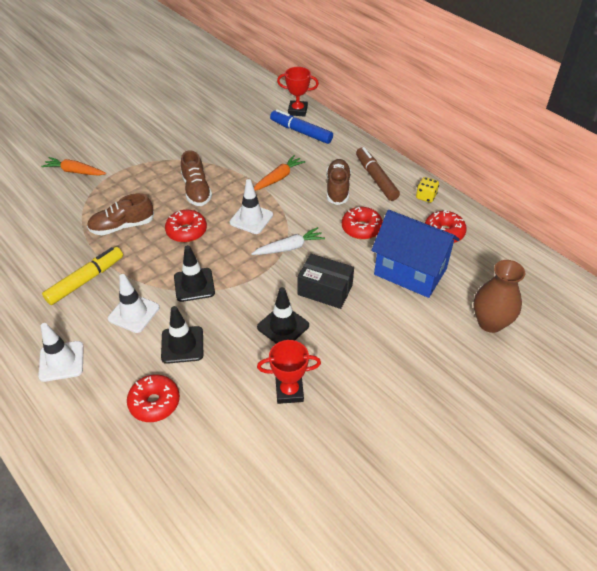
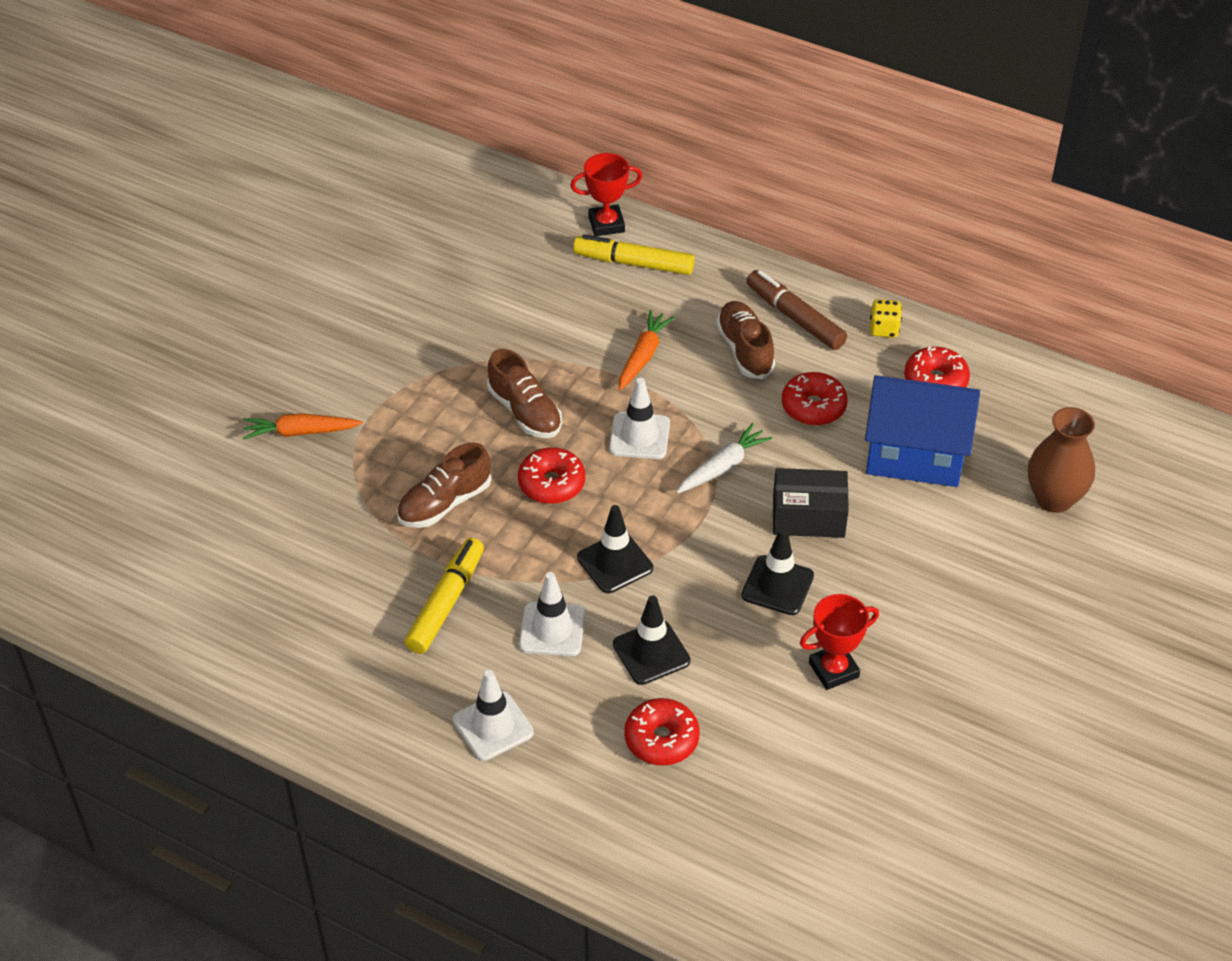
camera: 20 degrees left, 0 degrees up
(301, 132) = (634, 263): blue marker -> yellow marker

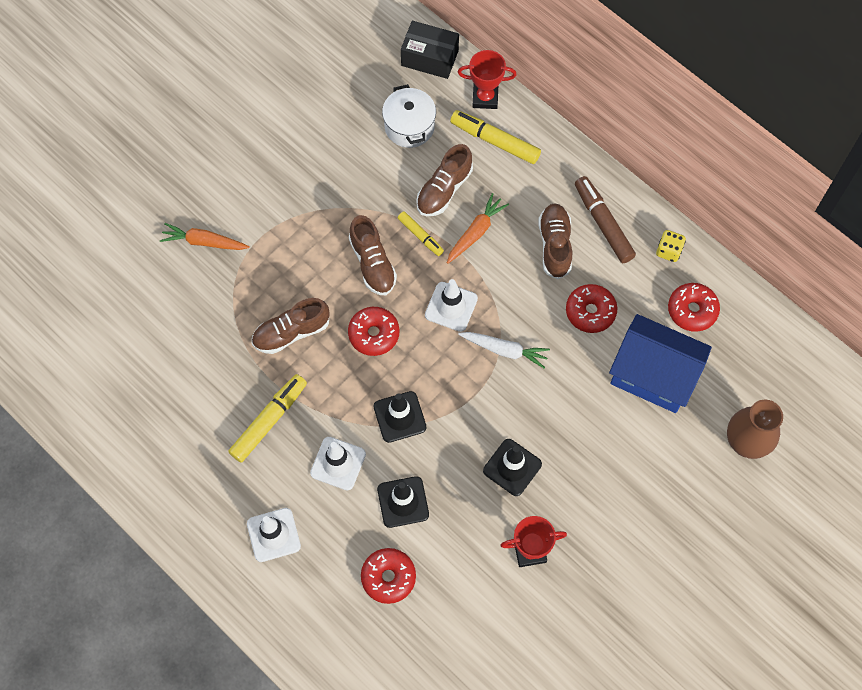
camera: 15 degrees right, 20 degrees up
(523, 268) = (409, 126): none -> white pot
(575, 373) = (420, 236): none -> yellow marker
(588, 321) = (444, 189): none -> brown shoe
(723, 467) = (505, 350): white carrot -> white carrot turned 45 degrees clockwise
(808, 516) = (554, 411): black box -> black box (429, 58)

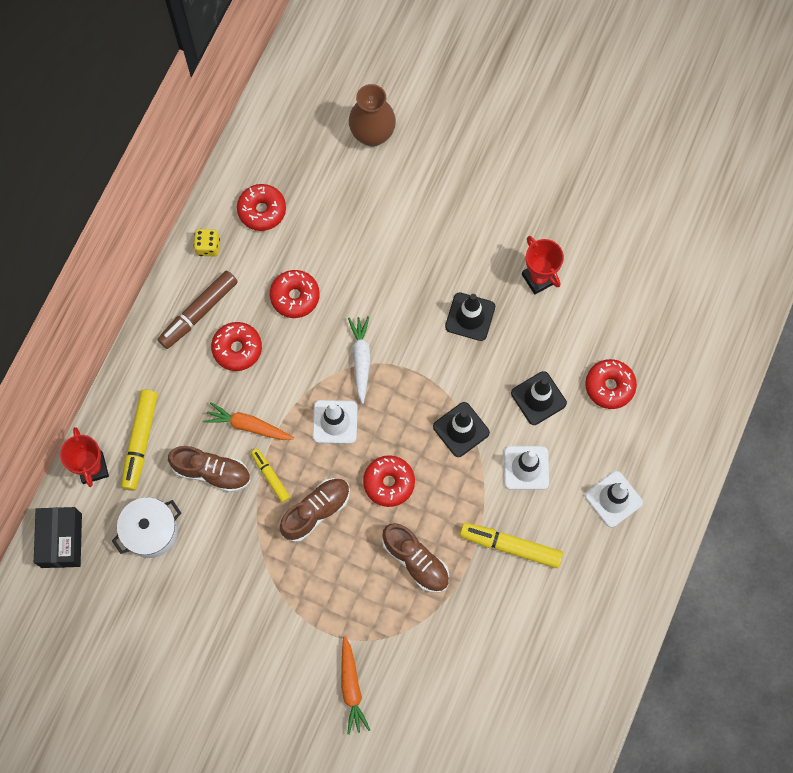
camera: 110 degrees left, 5 degrees up
(420, 236) = (270, 476): yellow marker -> yellow marker turned 60 degrees counterclockwise
(555, 245) = (237, 349): brown shoe -> red donut
(653, 376) = (338, 225): blue house -> none

